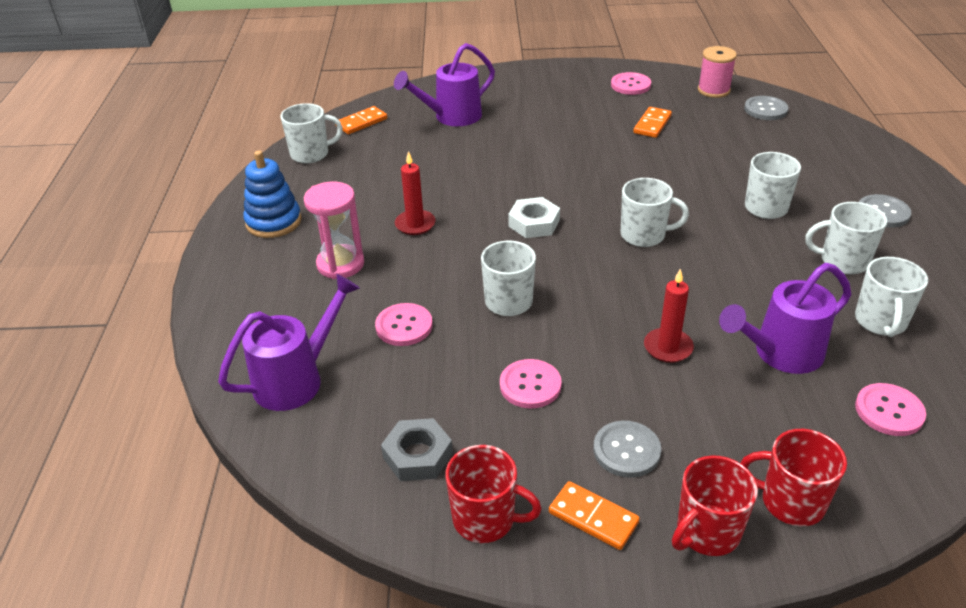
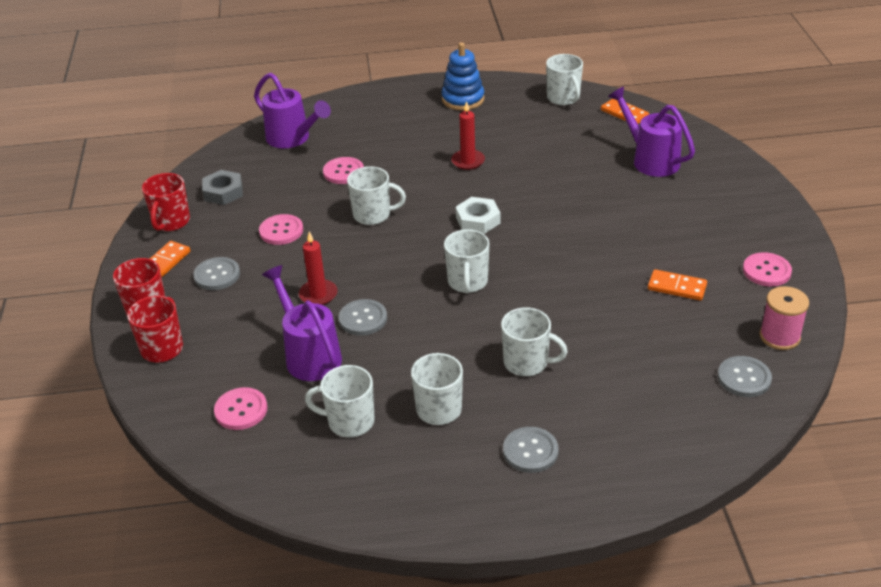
camera: 85 degrees right, 0 degrees up
(340, 264) = (413, 136): pink hourglass -> none
(711, 311) = (363, 319): none -> grey button

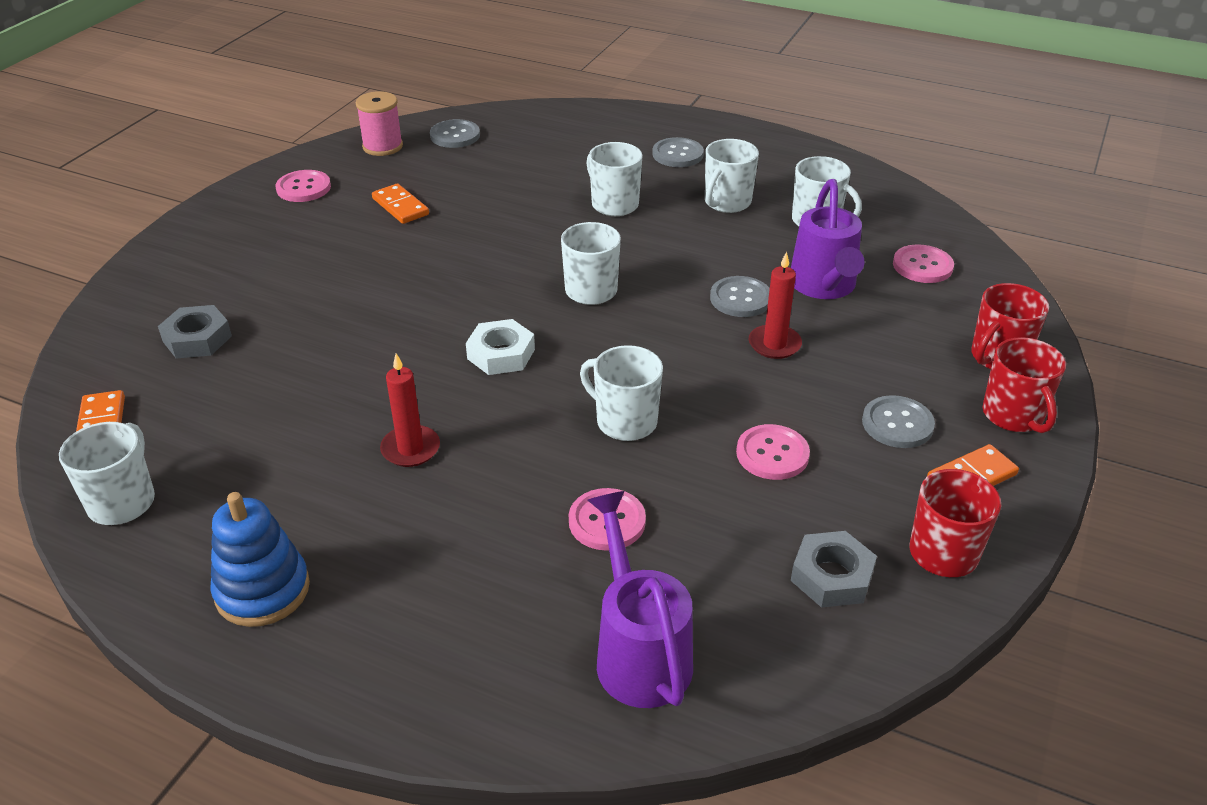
camera: 150 degrees left, 0 degrees up
(650, 160) = (197, 339): purple watering can -> grey nut

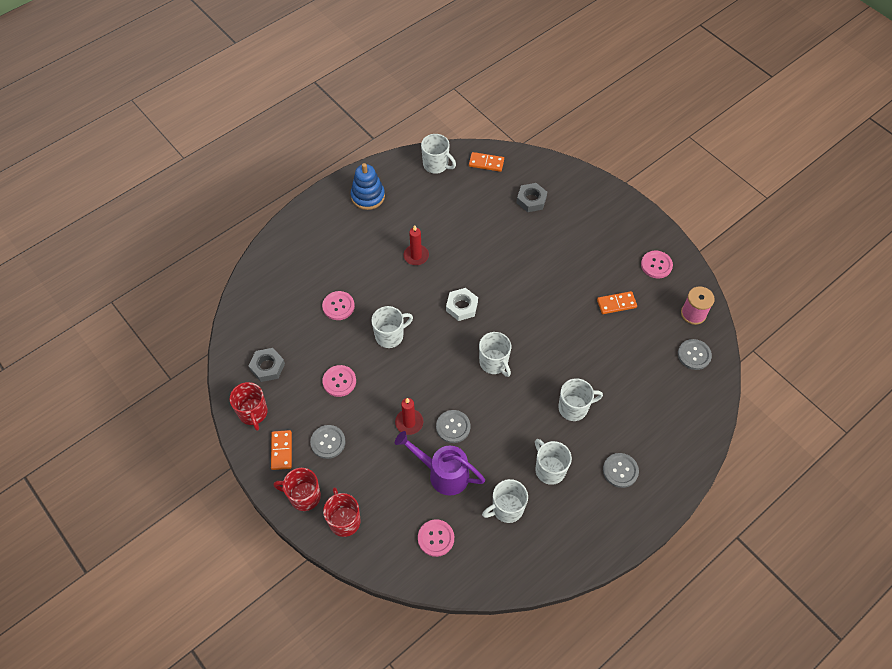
camera: 115 degrees right, 20 degrees up
(639, 652) = (275, 291): purple watering can -> none

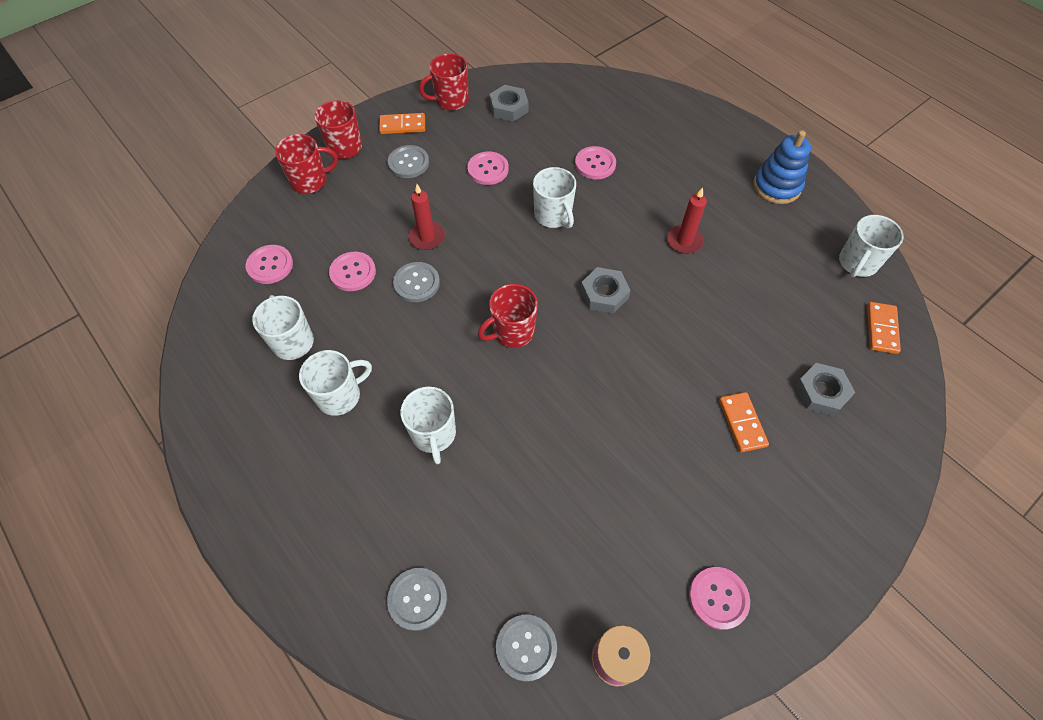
camera: 90 degrees right, 0 degrees up
(443, 473) = (353, 272): purple watering can -> pink button
(461, 306) = (604, 294): white nut -> grey nut
(494, 363) = (512, 332): white mug -> red mug
(616, 303) = (626, 516): orange domino -> orange domino (742, 423)
(620, 470) = (323, 494): grey button -> grey button (417, 599)

